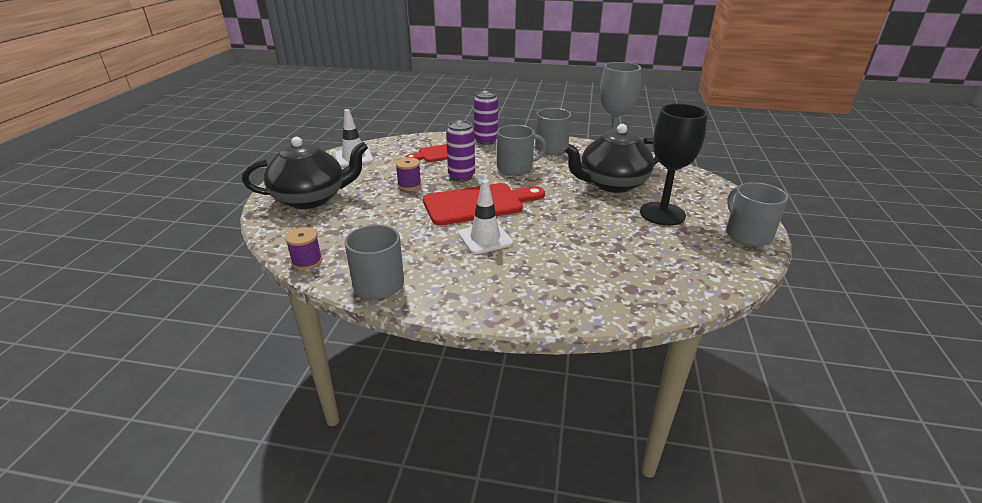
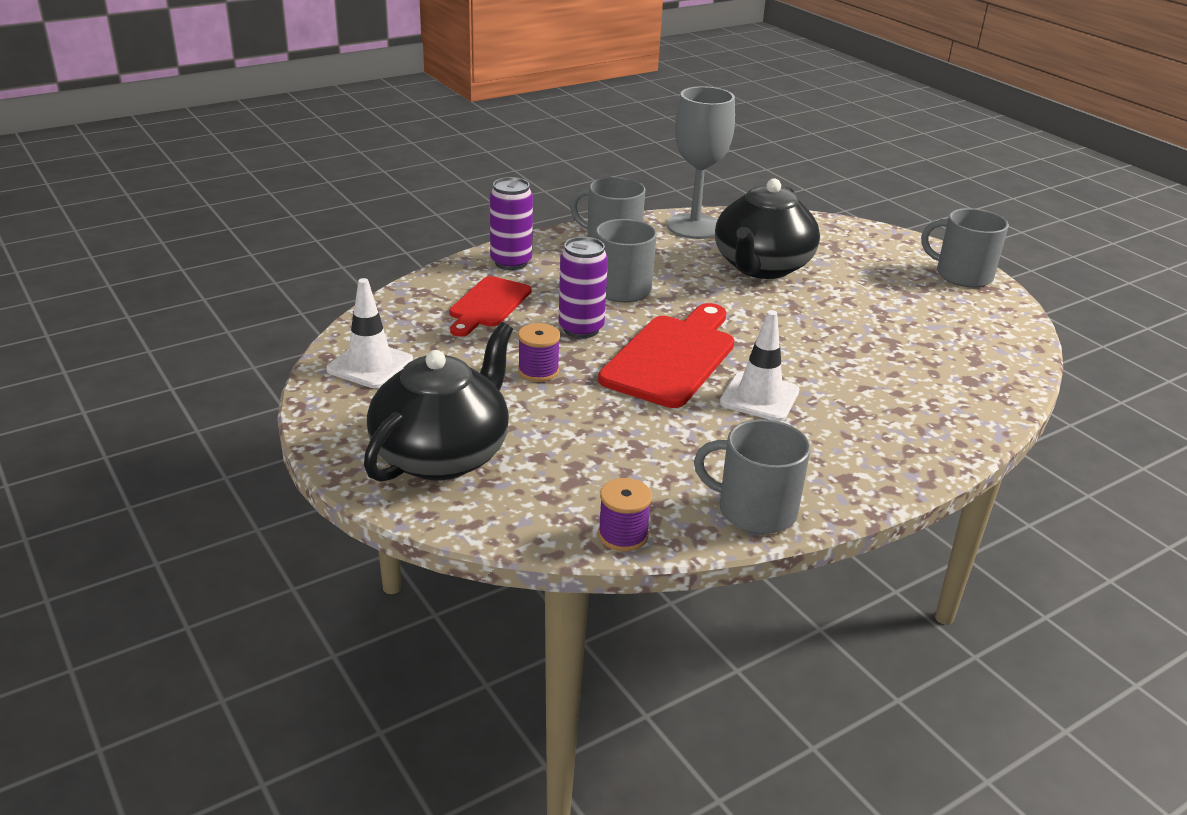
camera: 45 degrees left, 0 degrees up
(662, 214) = (865, 284): black goblet -> none

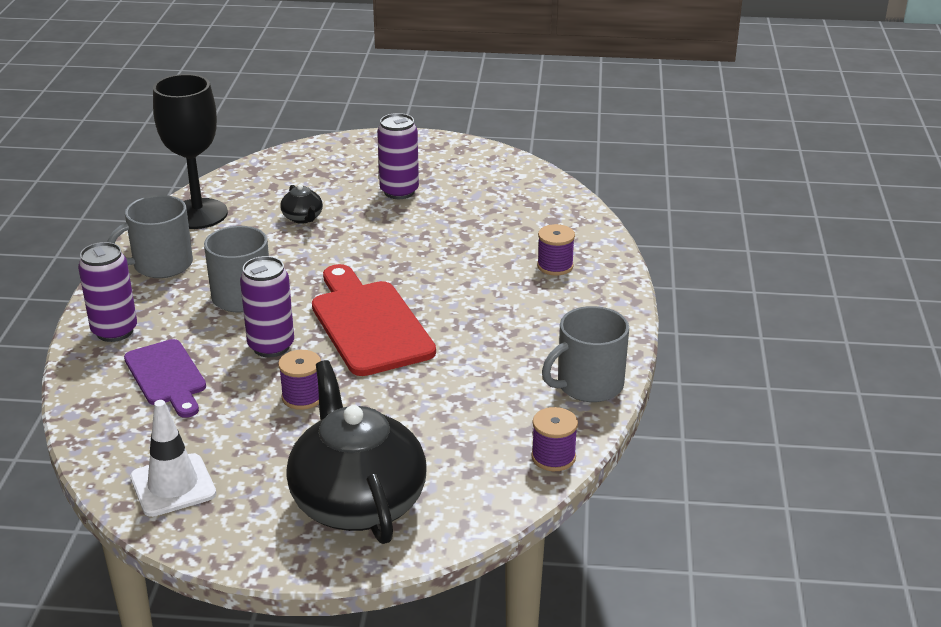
camera: 50 degrees left, 0 degrees up
(488, 305) = (167, 376): red cutting board -> purple cutting board
(694, 226) = (198, 214): grey goblet -> black goblet
(759, 397) = (467, 313): white traffic cone -> none
(761, 267) = (303, 218): black teapot -> black teapot, size x0.41
(872, 289) = (399, 192): none -> purple can
(903, 413) = (555, 266): none -> purple spool
(962, 275) = (431, 147): grey mug -> none

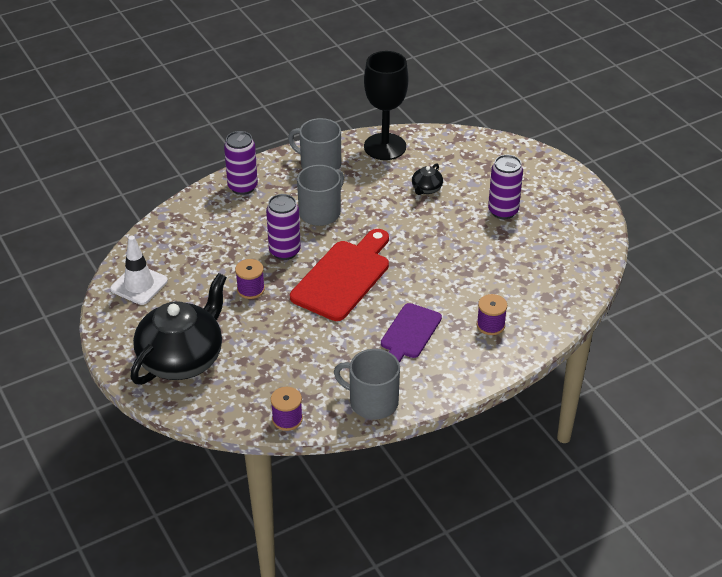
camera: 55 degrees right, 10 degrees up
(167, 376) = (222, 229): purple cutting board -> purple cutting board (409, 334)

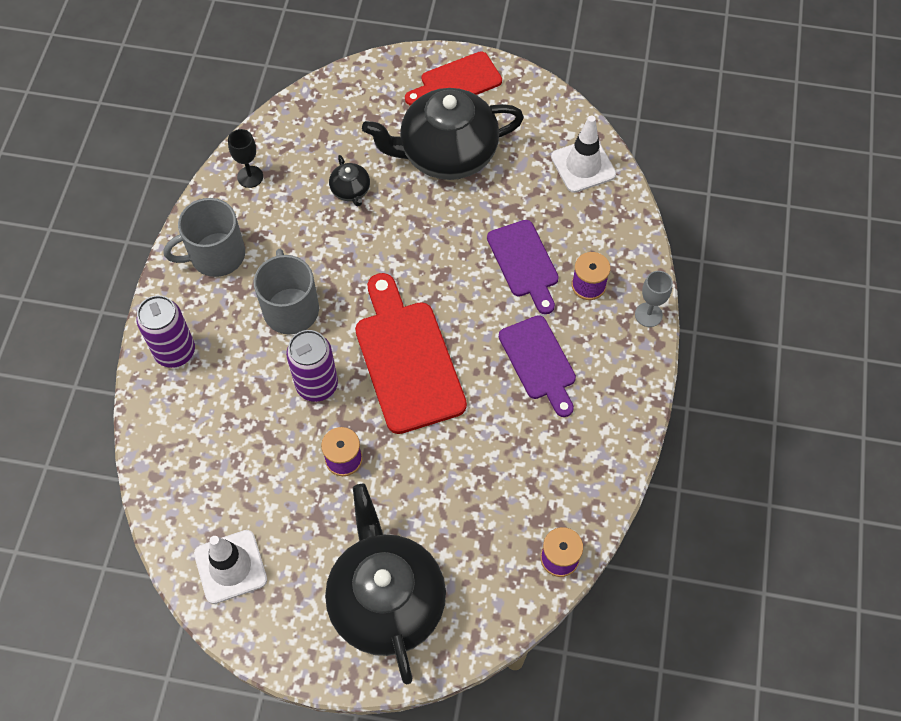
camera: 50 degrees left, 20 degrees up
(372, 402) = (601, 463): grey mug -> none
(385, 147) = (250, 177): black goblet -> black goblet, size x0.46
(470, 288) = (524, 263): none -> purple cutting board
(503, 211) = (446, 154): purple can -> black teapot
(504, 365) = (648, 314): none -> grey goblet
(559, 185) = (457, 82): none -> red cutting board
(574, 273) = (583, 166): none -> white traffic cone

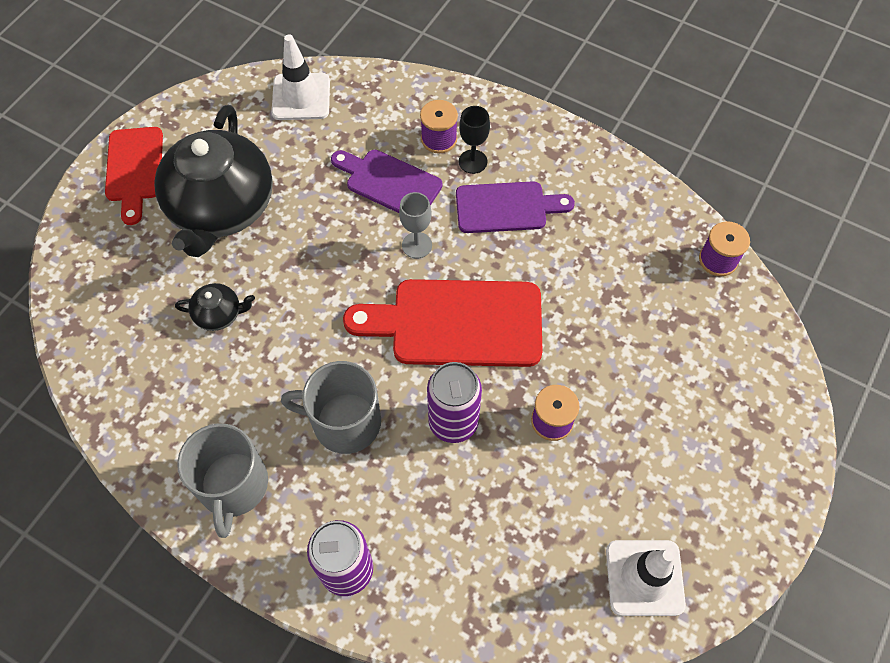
camera: 70 degrees left, 0 degrees up
(250, 177) = (142, 416): black goblet -> black goblet (473, 161)
(386, 600) = (723, 426): black teapot -> none
(524, 263) = (389, 183): purple cutting board -> purple cutting board turned 150 degrees counterclockwise
(648, 314) = (491, 104): grey goblet -> grey goblet (417, 245)

